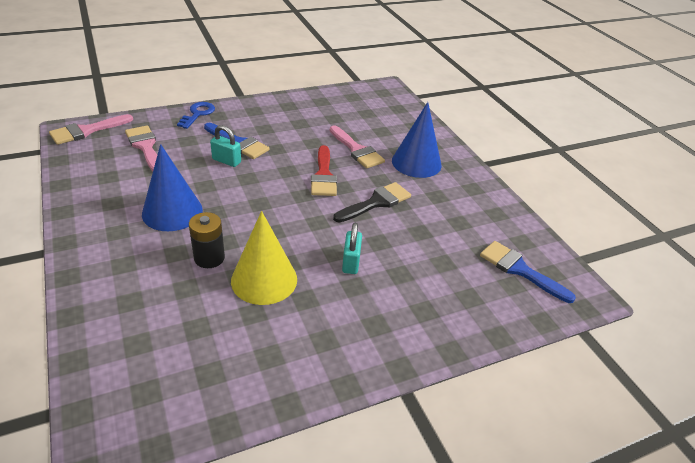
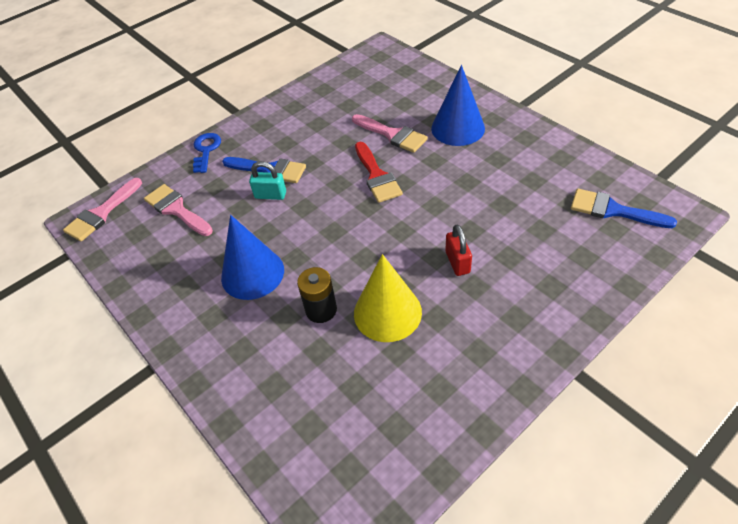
camera: 10 degrees left, 10 degrees up
(351, 262) = (457, 262): turquoise padlock -> red padlock
(376, 202) = (444, 188): black brush -> none

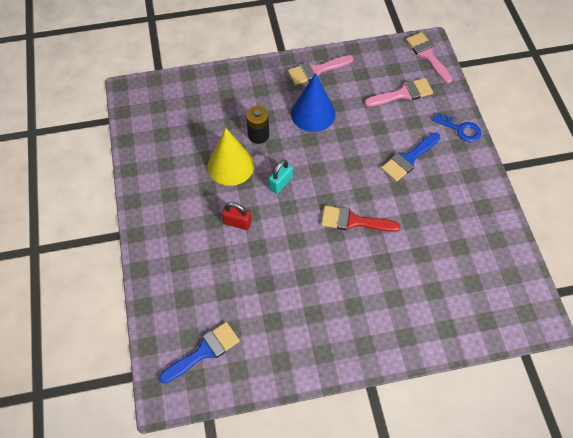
camera: 115 degrees right, 10 degrees up
(270, 195) = (380, 149): turquoise padlock -> turquoise padlock (280, 183)
(392, 134) = (396, 257): pink brush -> pink brush (316, 70)
(458, 128) = (371, 310): blue cone -> none

